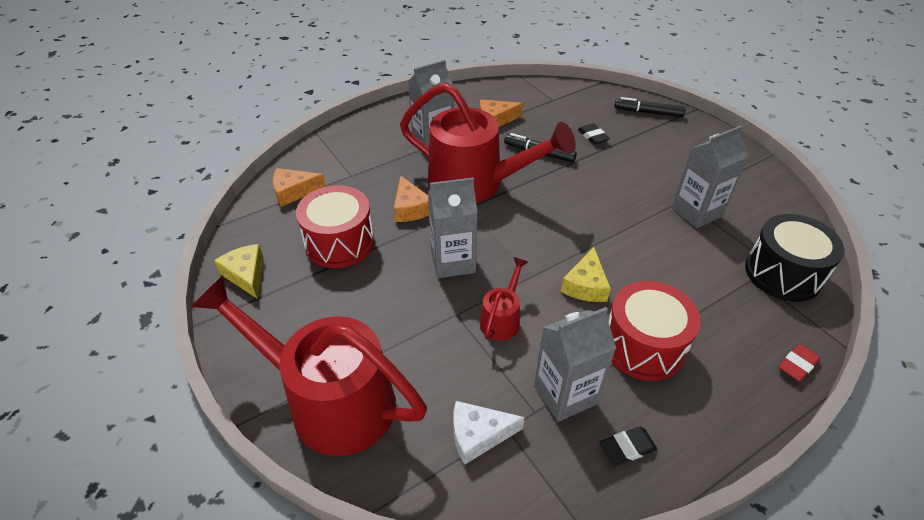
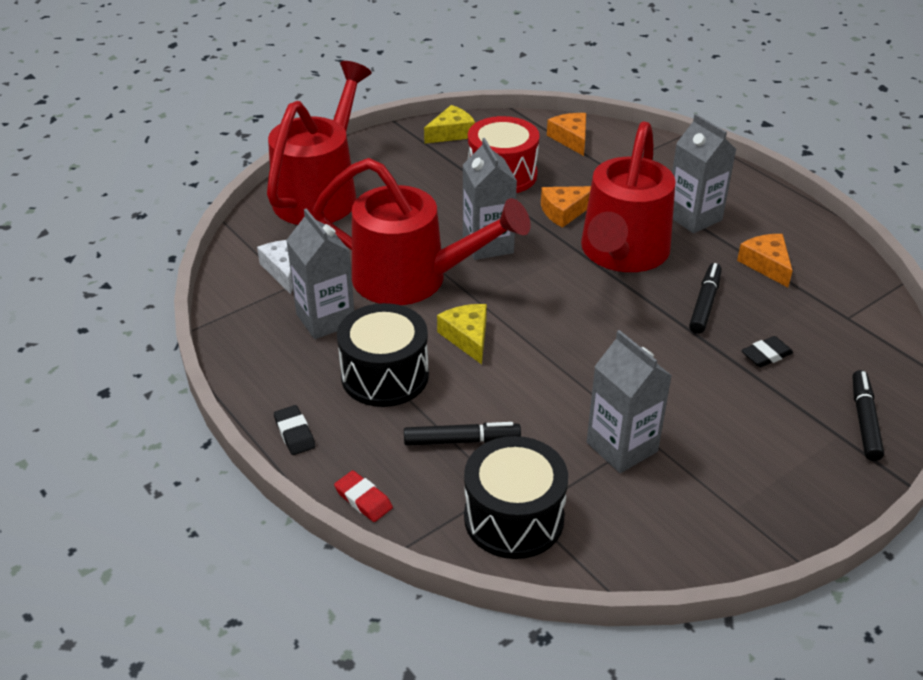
camera: 85 degrees right, 5 degrees down
(502, 318) = (414, 279): red watering can -> red watering can, size x2.27
(585, 285) = (467, 337): yellow cheese -> yellow cheese turned 60 degrees clockwise
(627, 448) = (268, 356): black eraser -> black eraser (294, 433)
(643, 346) = (385, 375): red drum -> black drum
(712, 297) = (461, 440): none -> black marker

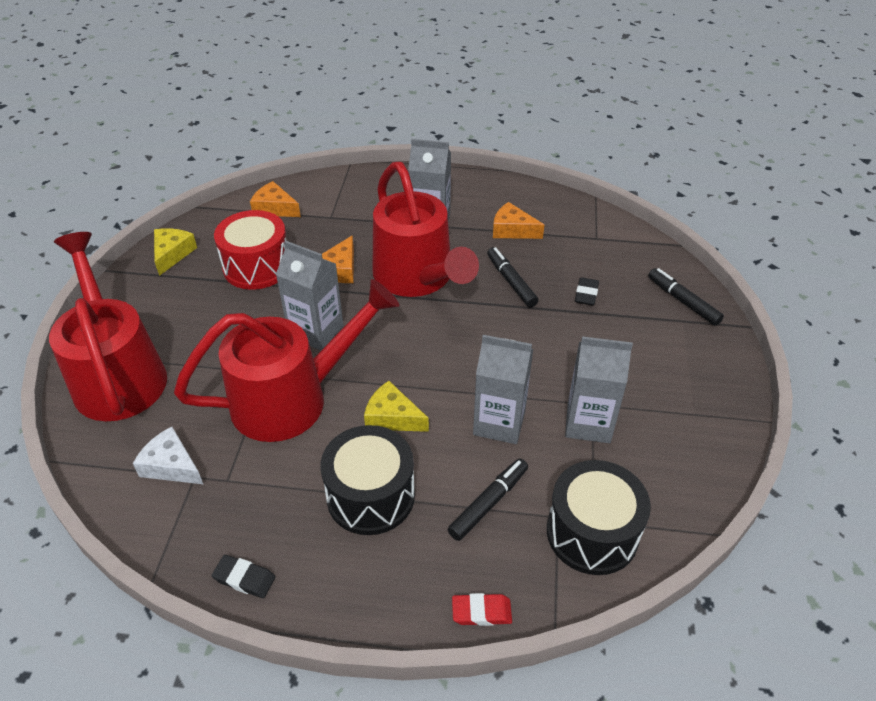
camera: 45 degrees left, 5 degrees up
(294, 433) = (361, 604): black eraser -> black eraser (244, 578)
(325, 319) = (263, 484): grey carton -> grey carton (499, 423)

